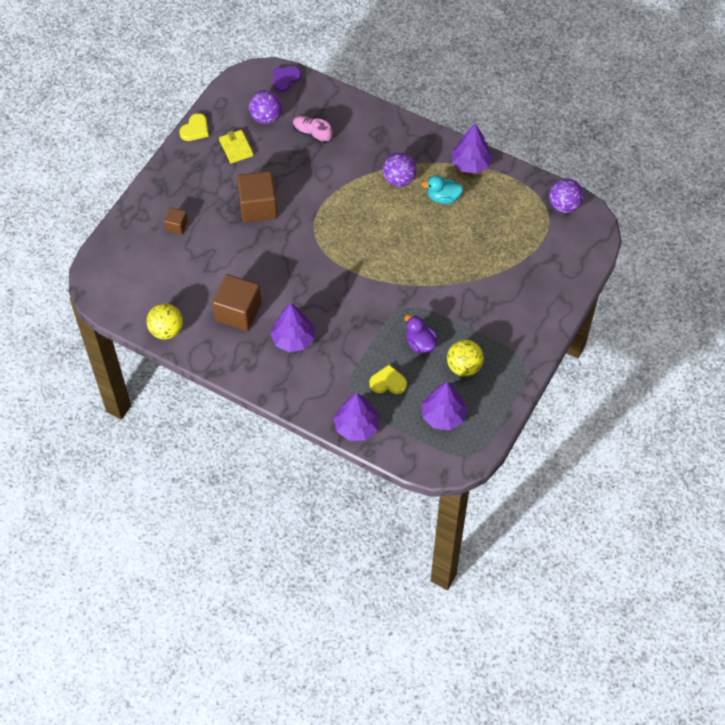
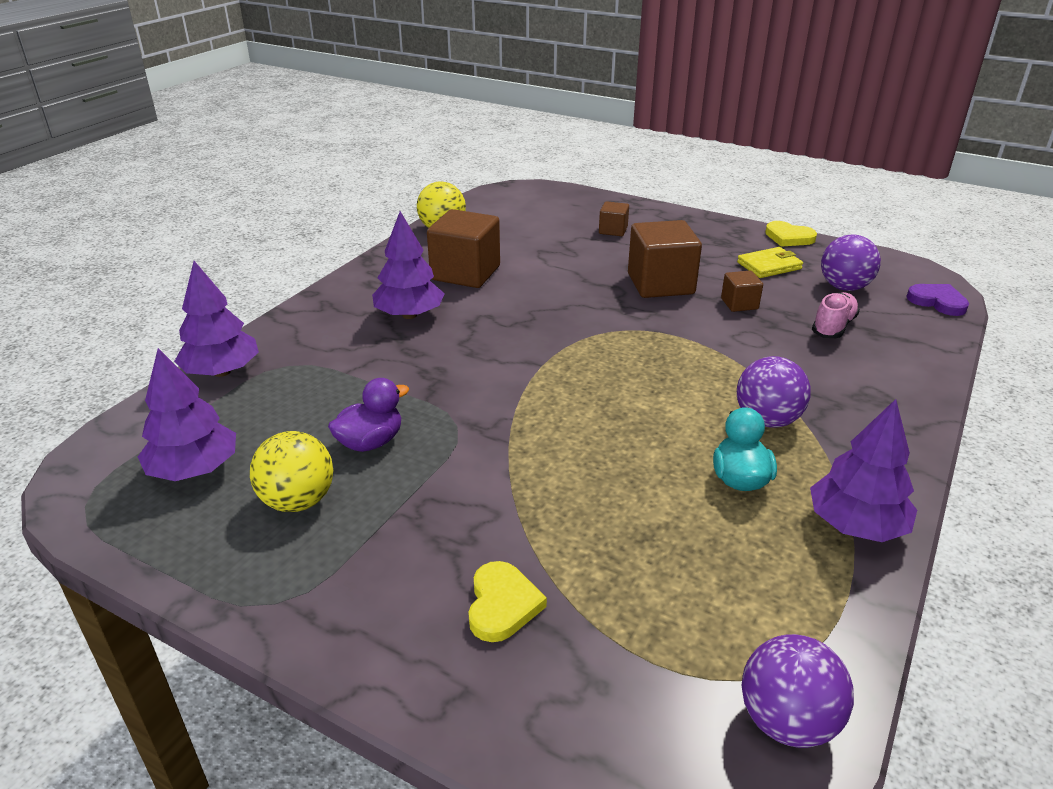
camera: 90 degrees right, 25 degrees down
(284, 171) = (739, 304): none -> brown cube
(388, 382) = (296, 404): yellow heart -> yellow heart (502, 604)

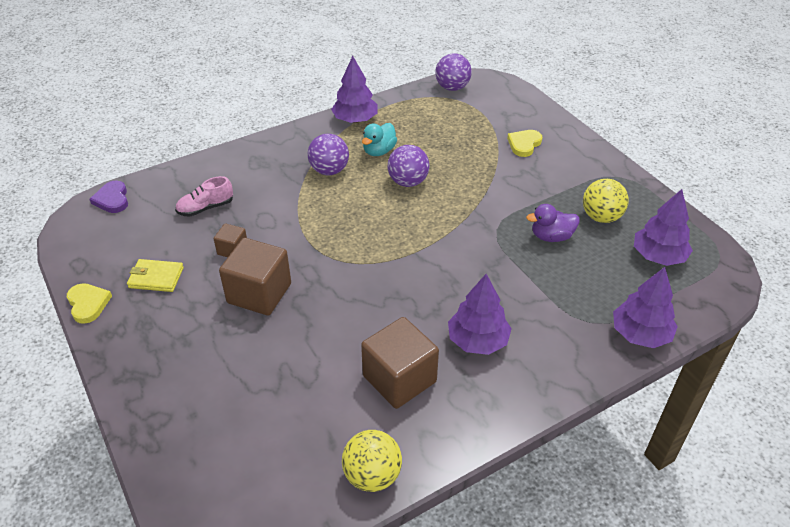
camera: 150 degrees left, 10 degrees up
(613, 230) = (212, 387): brown cube -> none
(844, 287) = (143, 235): purple ball -> purple ball (408, 182)

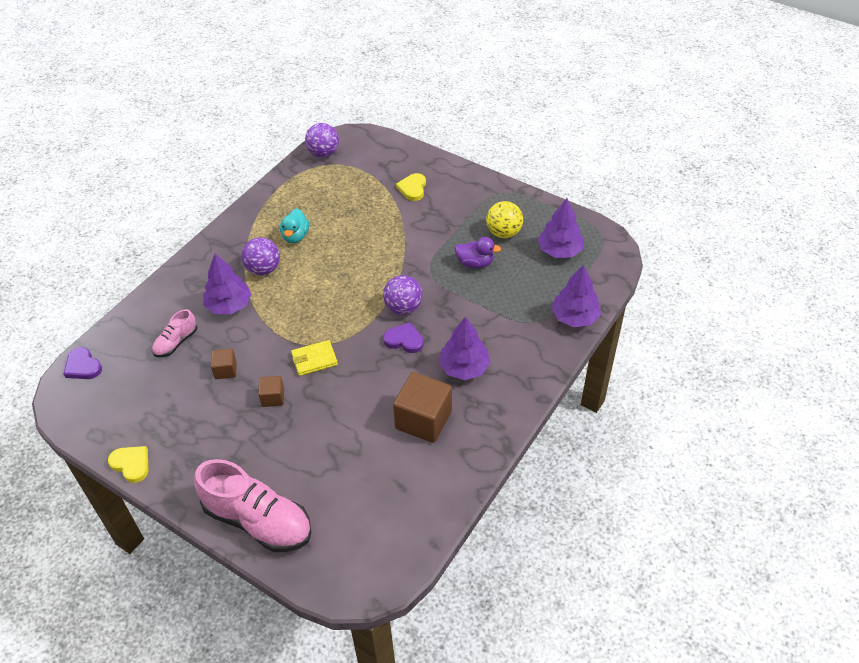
camera: 25 degrees left, 5 degrees up
(156, 277) = (175, 419): yellow wallet -> yellow wallet (314, 359)
(162, 412) = (258, 520): none -> pink shoe
(259, 293) = (273, 397): brown cube -> brown cube, size x0.51
(355, 120) = (256, 213): purple tree -> purple tree (229, 305)
(372, 475) = (444, 496): yellow ball -> none
(408, 182) = (336, 256): purple ball -> purple ball (403, 308)
(428, 287) = (404, 340): none -> purple heart
(551, 237) = (475, 263): purple duck -> purple duck turned 135 degrees counterclockwise

